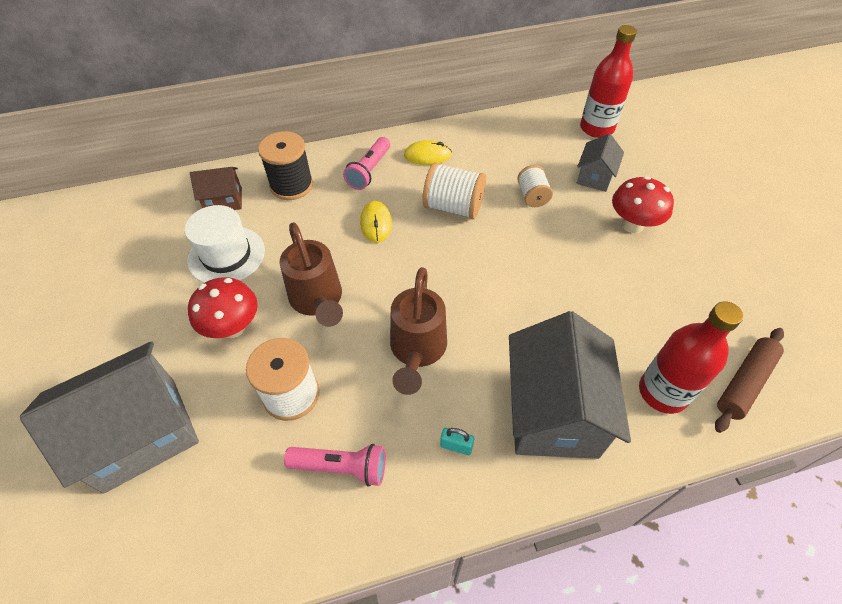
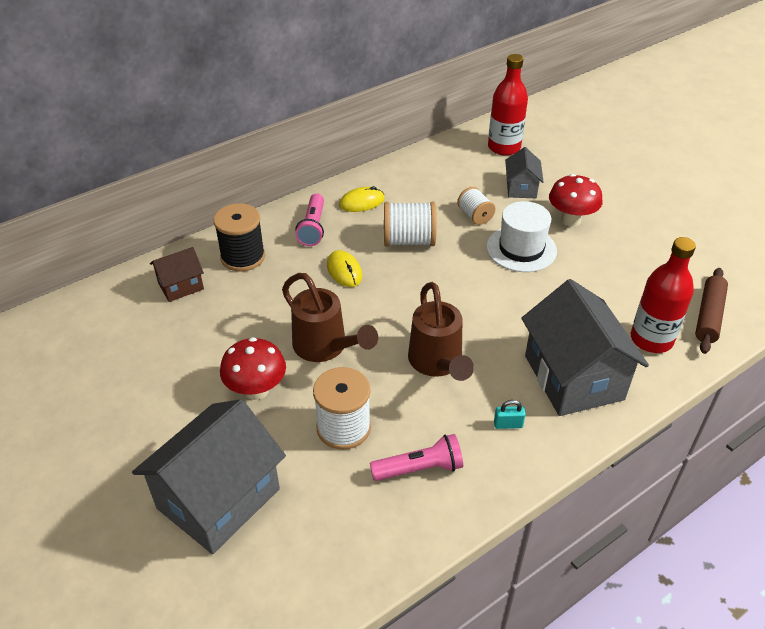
camera: 20 degrees left, 10 degrees down
(226, 255) = (213, 332): white hat -> white hat (521, 249)

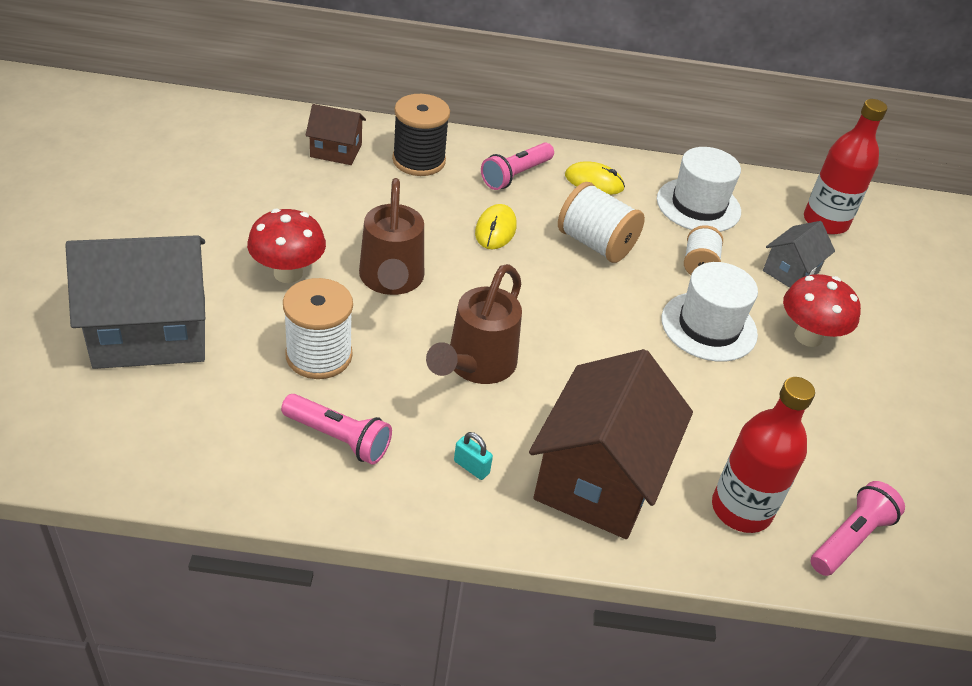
camera: 35 degrees right, 0 degrees up
(433, 180) = (698, 205): none -> white hat
(573, 377) = (599, 478): grey house -> brown house
(709, 316) = (850, 539): brown rolling pin -> pink flashlight

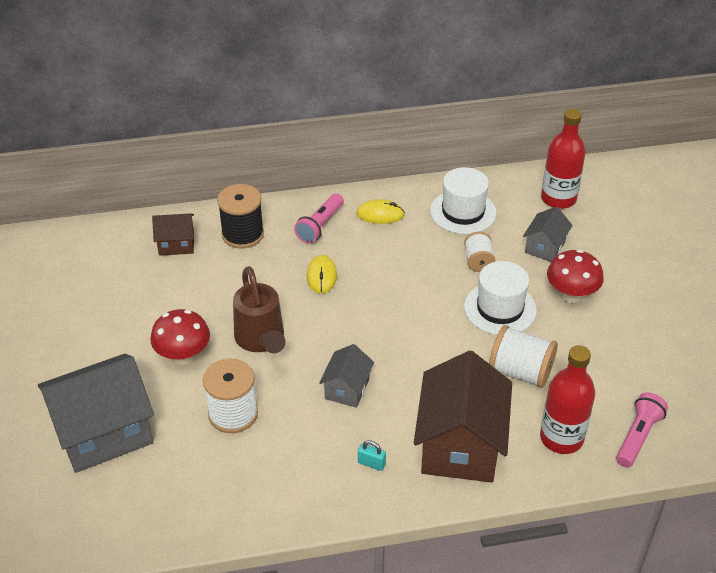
camera: 10 degrees left, 0 degrees up
(338, 438) = (272, 471): pink flashlight -> none
(475, 366) = (347, 389): brown watering can -> grey house
(595, 244) = (398, 266): white spool -> white spool (520, 371)

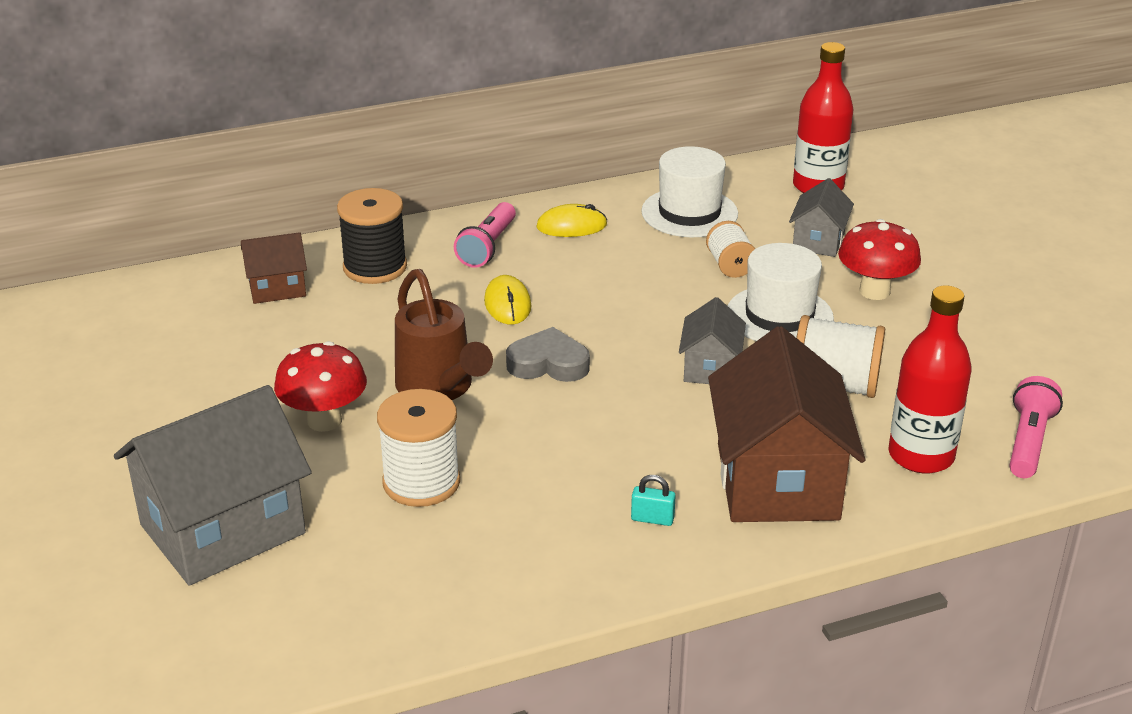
camera: 10 degrees left, 10 degrees down
(336, 329) = (548, 363): none -> grey heart
(347, 389) = (586, 433): grey house -> grey house (710, 368)

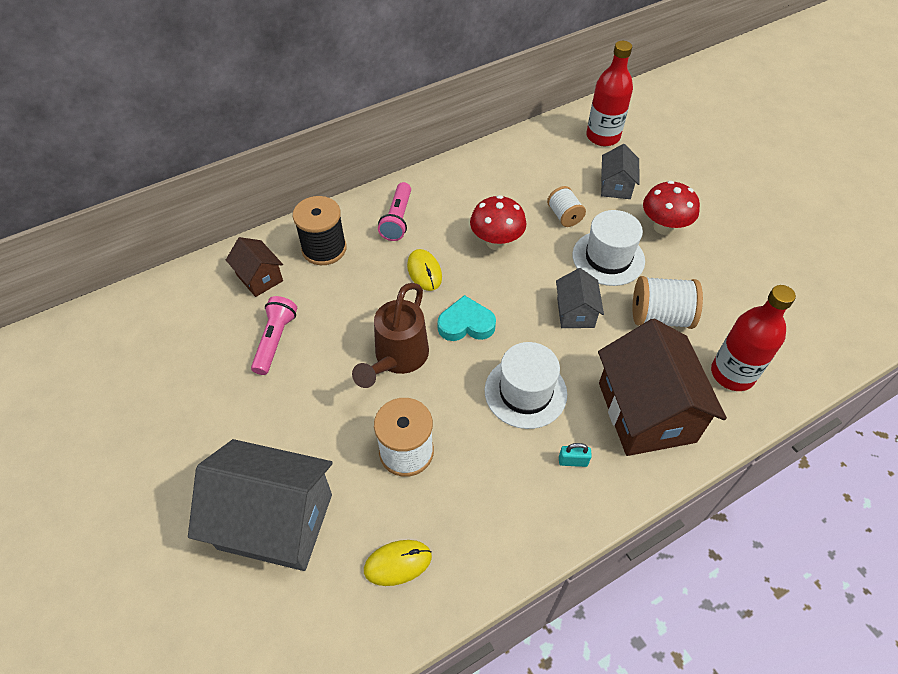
camera: 10 degrees left, 20 degrees up
(223, 529) = (275, 521): grey house -> grey house turned 60 degrees clockwise
(277, 288) = (259, 278): brown house -> brown house turned 75 degrees clockwise
(324, 421) = (324, 402): red mushroom -> red mushroom (496, 242)
(439, 389) = (397, 359): brown watering can -> brown watering can turned 60 degrees clockwise
(548, 363) = (466, 324): grey heart -> turquoise heart
(571, 226) = (450, 193): yellow mouse -> yellow mouse (398, 563)
(689, 213) = (525, 171): white hat -> white hat (525, 392)
(1028, 442) = (796, 350): pink flashlight -> pink flashlight (275, 340)

